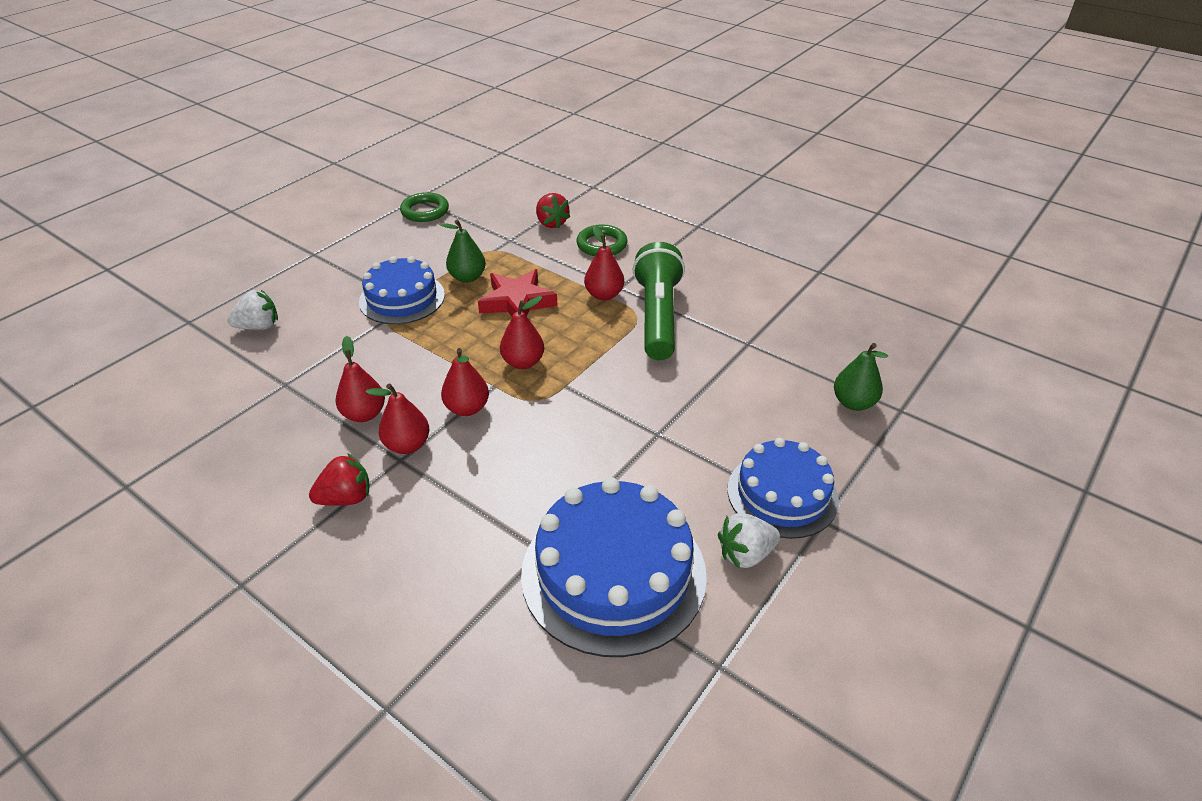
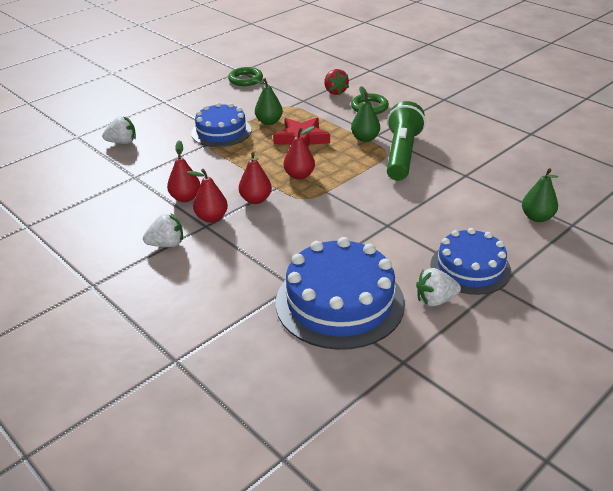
camera: 10 degrees right, 5 degrees down
(346, 498) = (166, 244): red strawberry -> white strawberry
(604, 295) = (365, 138): red pear -> green pear

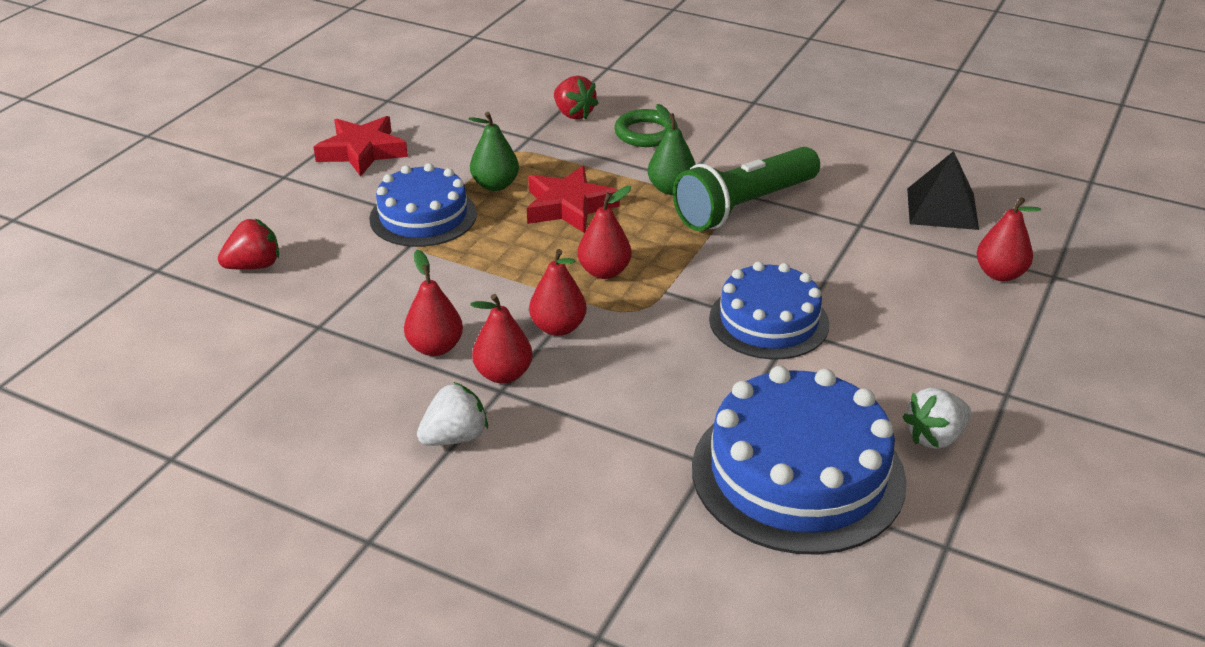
camera: 20 degrees left, 0 degrees up
(122, 142) = (254, 266): white strawberry -> red strawberry
(211, 95) = (362, 152): none -> red star
(245, 79) = (407, 114): green ring -> none
(402, 154) = (744, 206): green flashlight -> green flashlight turned 120 degrees counterclockwise
(470, 268) = (954, 374): blue cake -> blue cake (769, 321)
(523, 174) = (942, 208): none -> black pyramid
(537, 217) = (1000, 274): green pear -> red pear

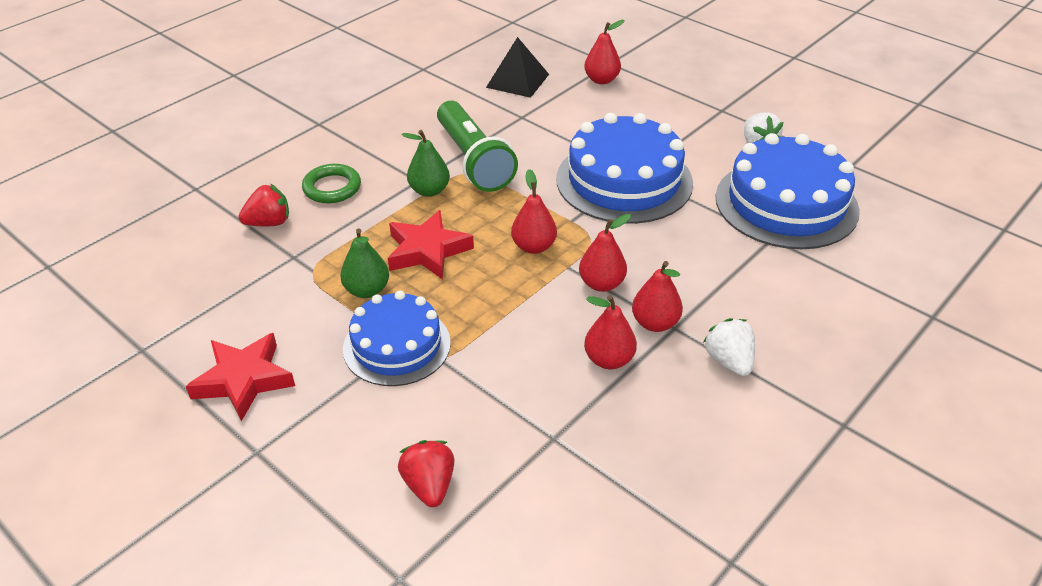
camera: 75 degrees left, 5 degrees up
(769, 321) = (624, 180): blue cake -> blue cake, size x1.54

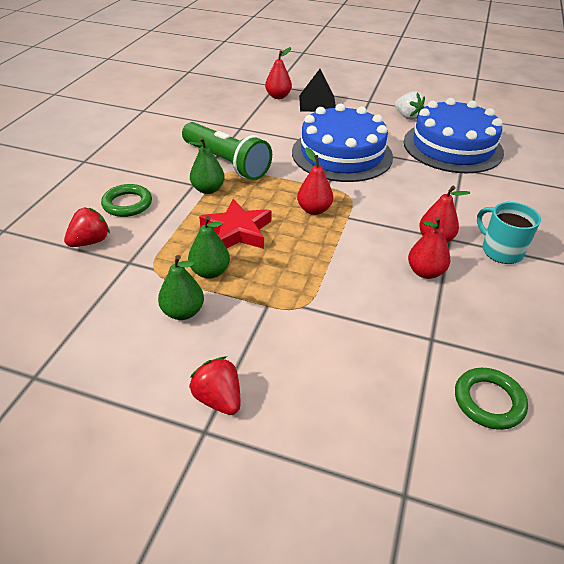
camera: 25 degrees left, 0 degrees up
(244, 380) = (152, 373): red star -> none
(312, 326) = (183, 312): none -> green pear
(397, 345) = (264, 307): blue cake -> none
(429, 485) = (370, 407): red strawberry -> red strawberry (218, 399)
(518, 80) = (220, 106): black pyramid -> black pyramid (317, 103)
(562, 524) = (488, 401): none -> green ring
(602, 284) = (380, 223): red pear -> none
(729, 361) = (500, 251): white strawberry -> turquoise mug

